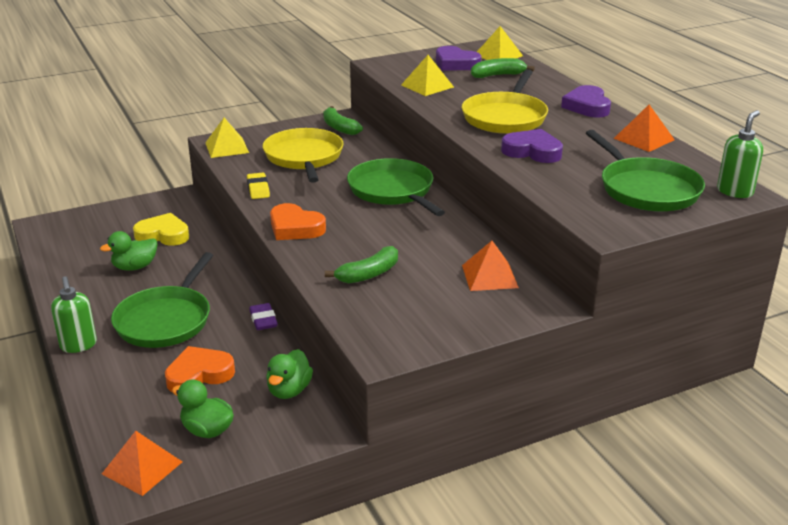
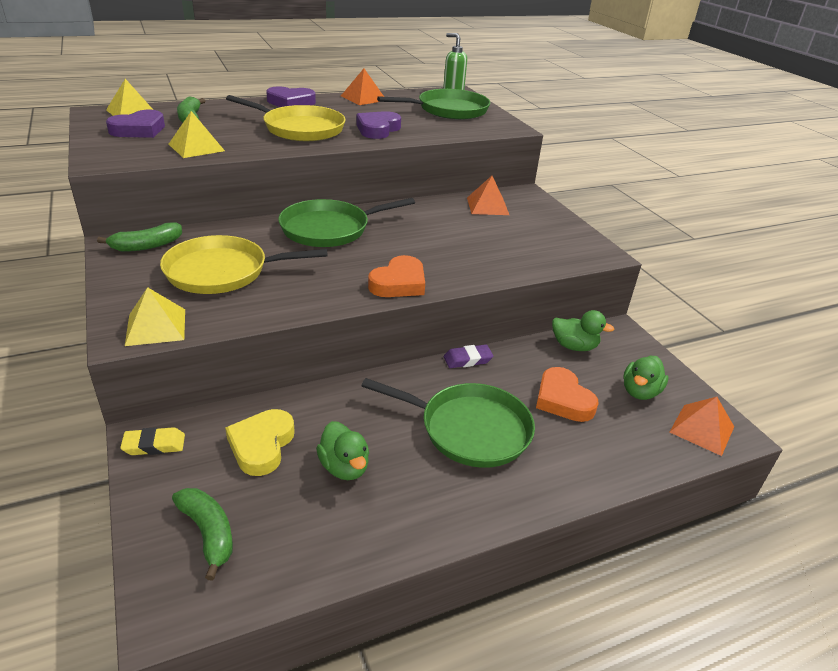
camera: 90 degrees left, 5 degrees up
(78, 345) = (526, 502): green soap dispenser -> none
(258, 189) = (298, 304): yellow eraser -> yellow eraser (154, 445)
(368, 274) = (488, 252): green banana -> green banana (208, 533)

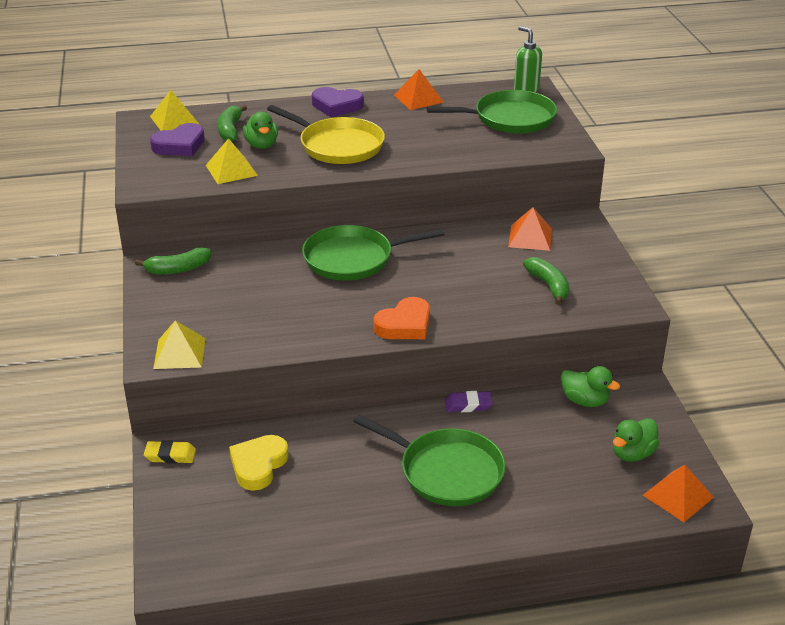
camera: 15 degrees right, 0 degrees up
(208, 533) = (206, 529): green banana -> green banana (549, 286)
(222, 271) = (242, 301): yellow pan -> none
(344, 467) = (325, 491): green duck -> green duck (261, 145)
(377, 129) = (419, 148): purple heart -> none
(563, 399) = (549, 453): orange heart -> none

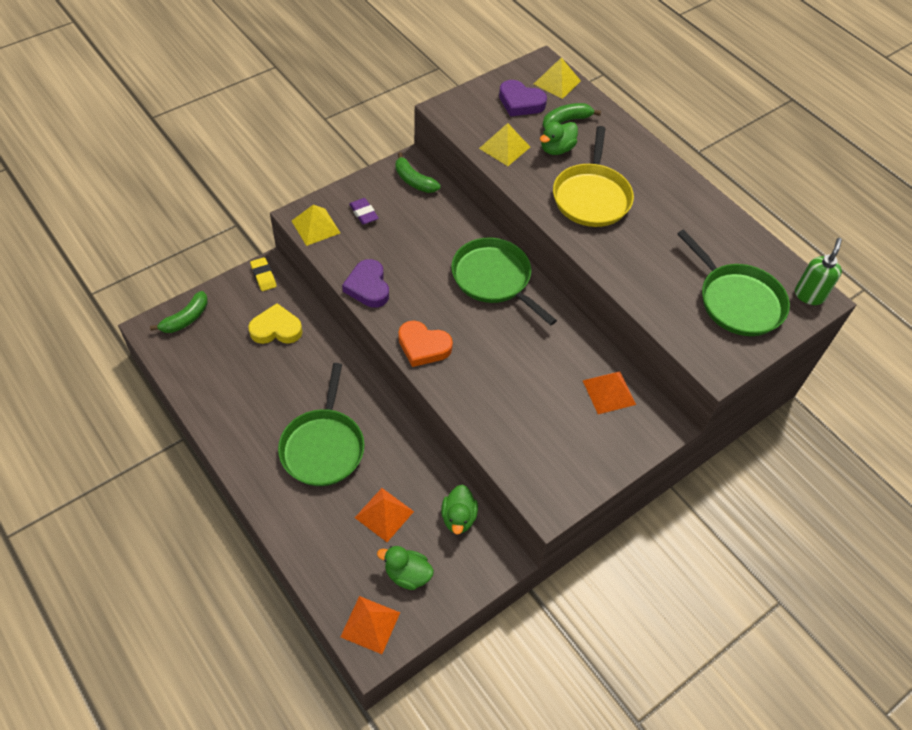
camera: 60 degrees right, 20 degrees up
(336, 106) = (660, 169): purple heart -> purple heart (368, 287)
(418, 98) = (720, 220): orange pyramid -> orange pyramid (384, 514)
(468, 405) = (408, 434): purple eraser -> purple eraser (364, 213)
(549, 286) = (540, 430): green banana -> green banana (186, 319)

